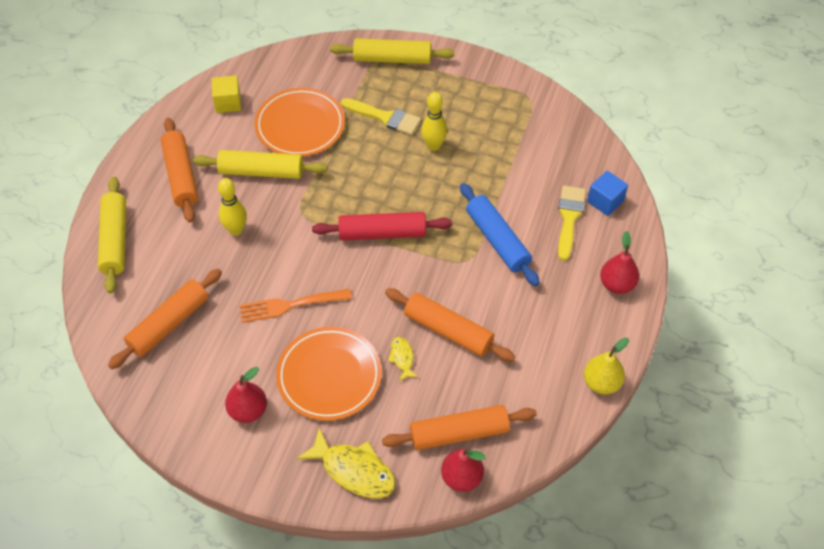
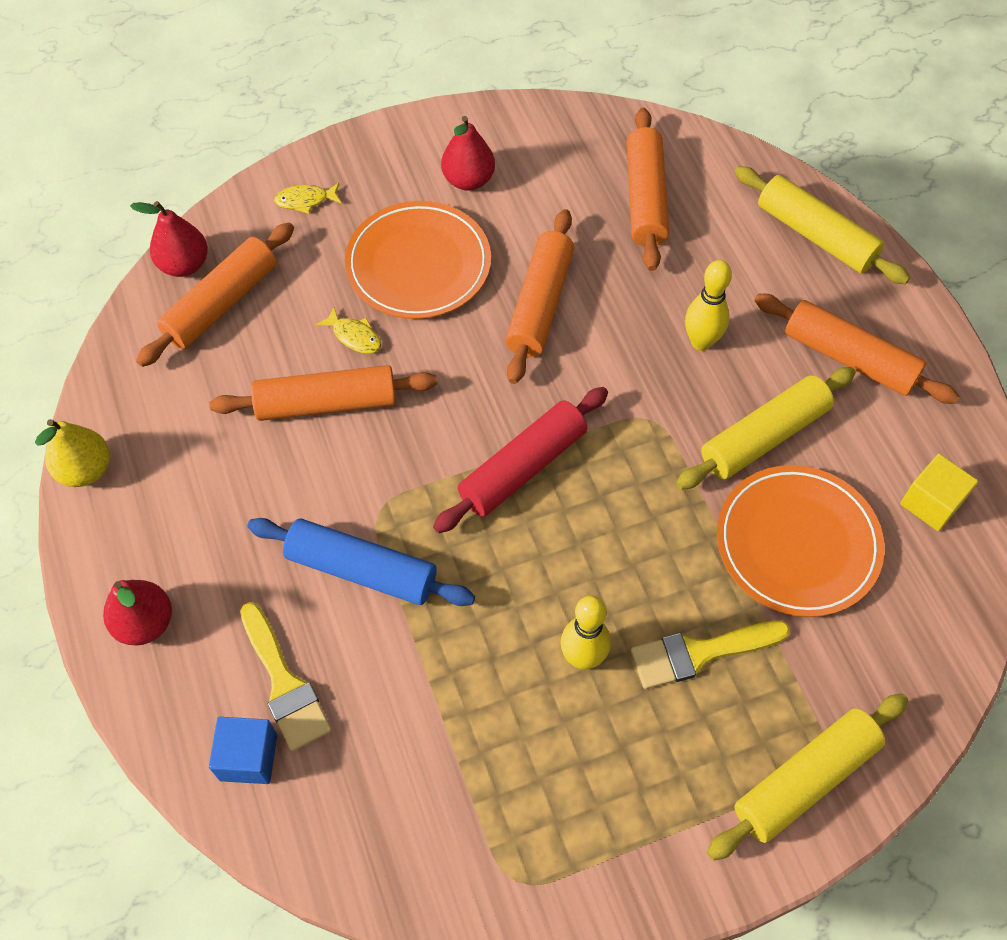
camera: 140 degrees right, 5 degrees up
(290, 305) = (540, 304): orange fork -> orange rolling pin
(354, 470) = (305, 200): yellow fish -> yellow fish, size x0.51

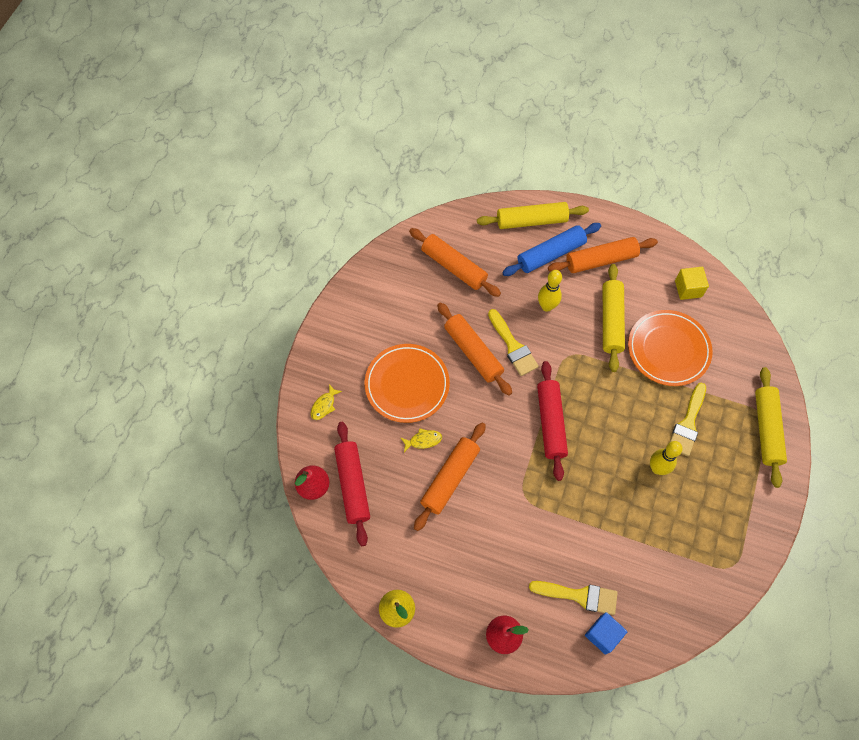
camera: 50 degrees left, 5 degrees up
(221, 303) = (352, 485): orange rolling pin -> red rolling pin
(362, 570) = (548, 525): blue rolling pin -> blue rolling pin (551, 254)
(468, 180) = (377, 328): red pear -> none
(596, 343) = (513, 346): none -> yellow brush

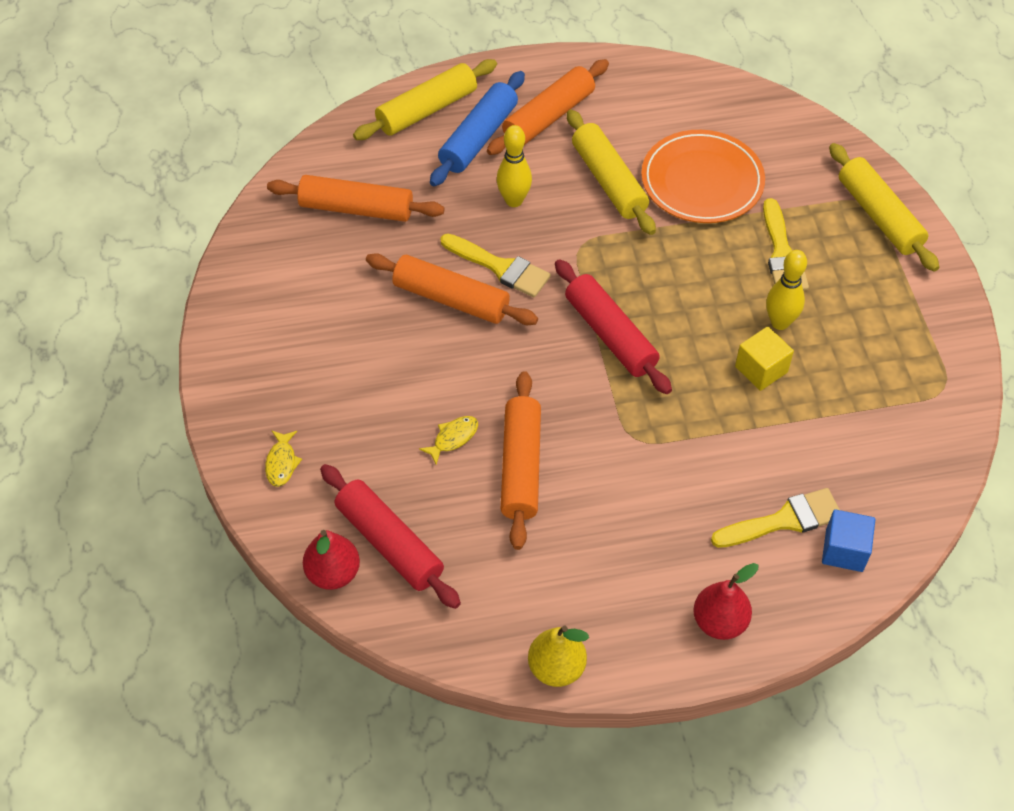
camera: 30 degrees left, 10 degrees down
(407, 384) = (385, 380): orange plate -> none
(688, 288) = (679, 102): yellow cube -> yellow cube (761, 369)

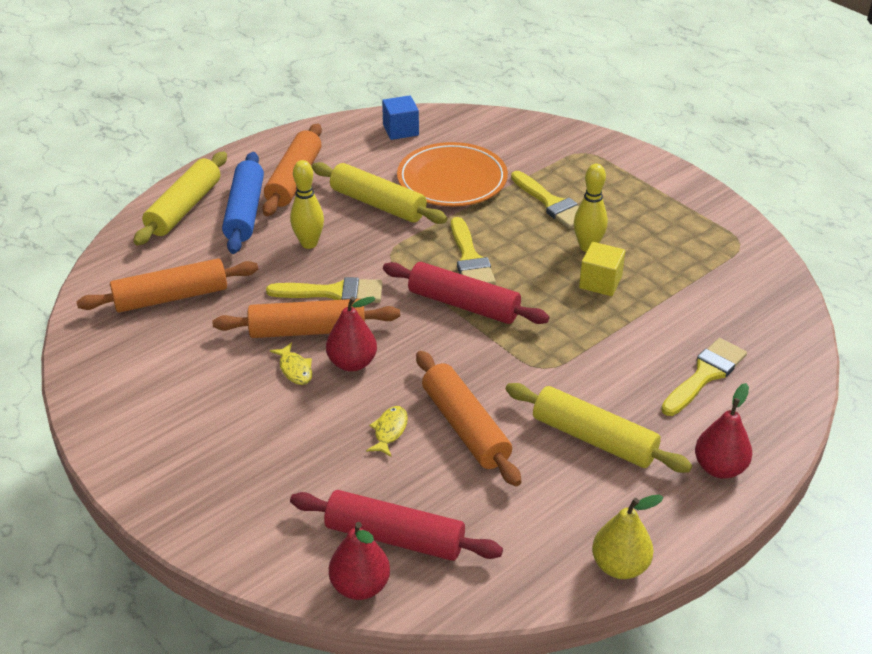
camera: 30 degrees left, 15 degrees down
(281, 463) = (242, 518): yellow fish -> yellow fish (295, 369)
(467, 352) = (352, 363): none -> red pear
(653, 284) = (470, 258): none -> yellow brush
(844, 550) = (766, 376): blue cube -> blue cube (400, 130)
(879, 216) = (601, 156): yellow rolling pin -> yellow rolling pin (594, 438)

